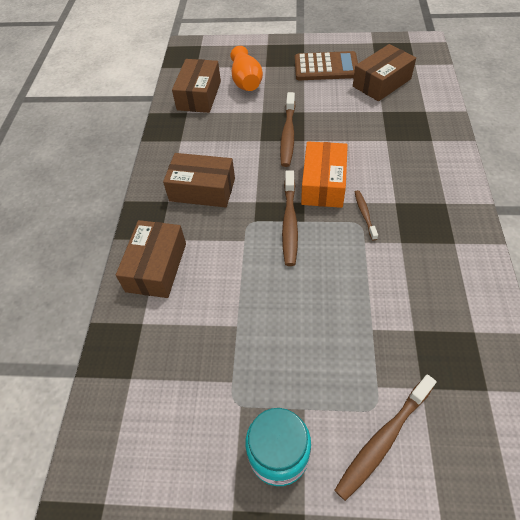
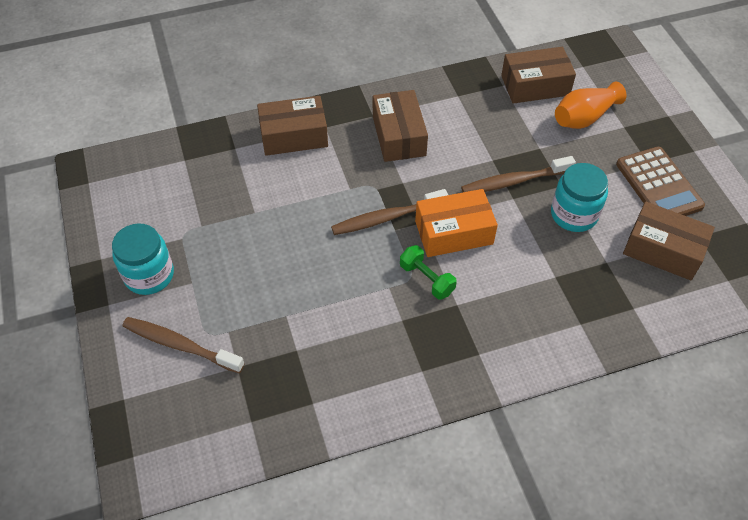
camera: 65 degrees right, 0 degrees up
(334, 113) = (574, 214): none -> turquoise jar
(364, 214) = (427, 279): brown toothbrush -> green dumbbell

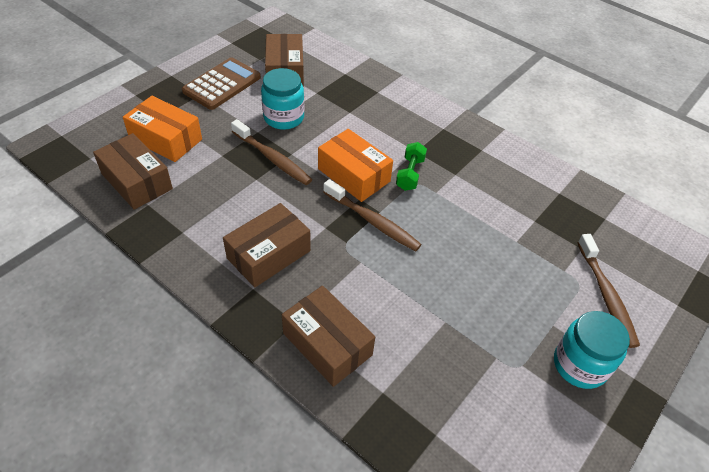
camera: 125 degrees left, 5 degrees down
(584, 117) = (166, 139): orange vase -> orange box

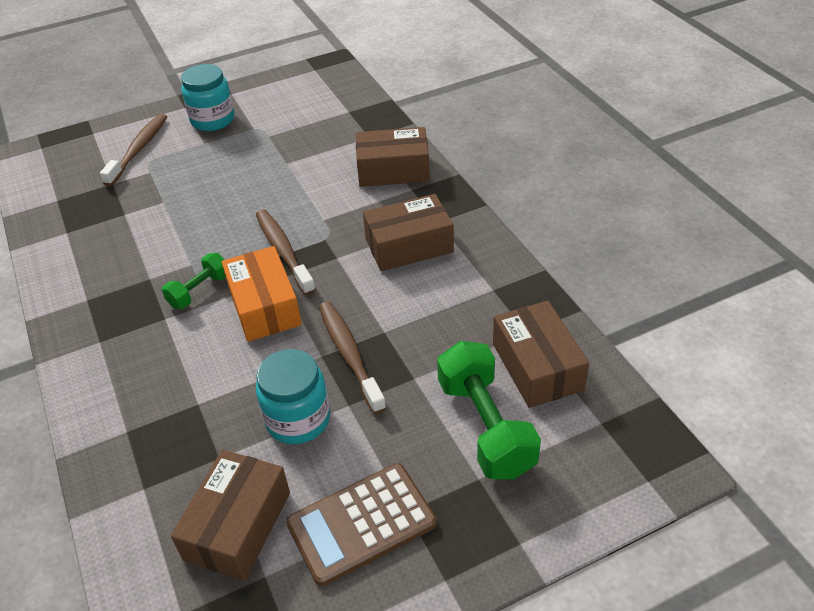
camera: 150 degrees left, 5 degrees down
(166, 139) = (485, 427): orange box -> green dumbbell
(327, 344) = (393, 170): brown box -> brown box turned 75 degrees counterclockwise

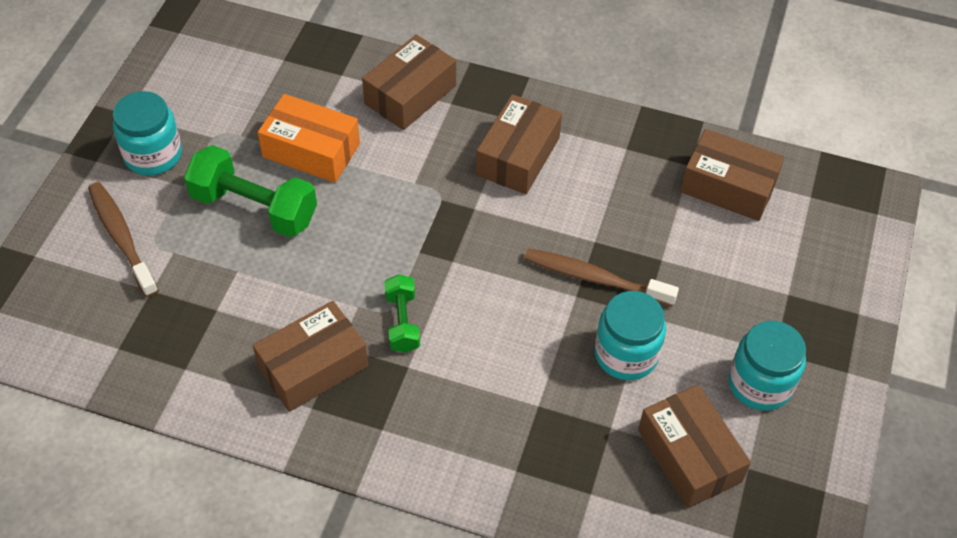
camera: 50 degrees left, 10 degrees up
(120, 278) = (313, 366): none -> brown box
(264, 306) = (476, 292): orange box -> orange box (311, 150)
(283, 251) = (422, 235): brown toothbrush -> none
(361, 524) = (760, 384): brown calculator -> turquoise jar
(485, 427) = (749, 256): green dumbbell -> green dumbbell (254, 208)

